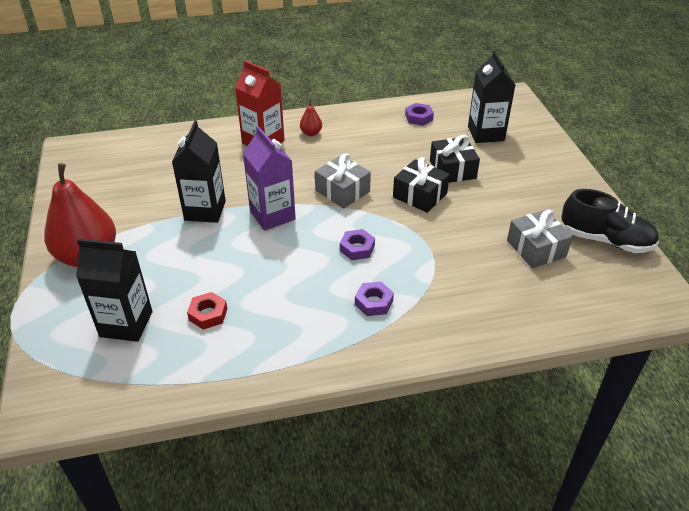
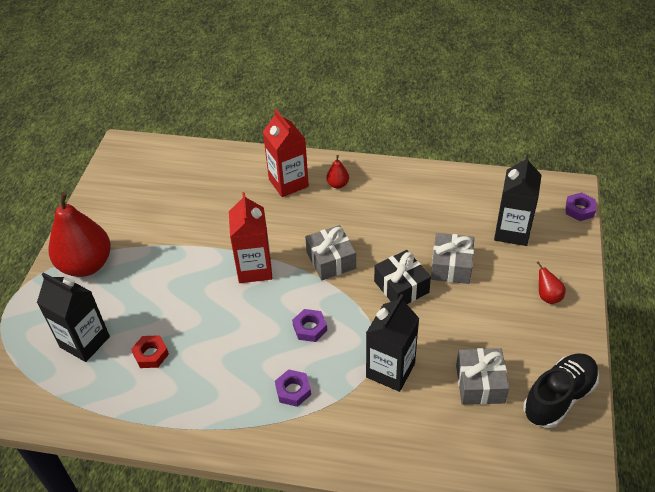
camera: 25 degrees right, 5 degrees up
(205, 210) = (200, 246): black carton -> black carton (390, 370)
(272, 215) = (254, 269): purple carton -> red carton
(418, 118) = (453, 193): purple nut -> purple nut (579, 210)
(452, 169) = (451, 266): black gift -> grey gift
(546, 171) = (548, 296): none -> red pear
(605, 240) = (559, 397): black shoe -> black shoe turned 90 degrees counterclockwise

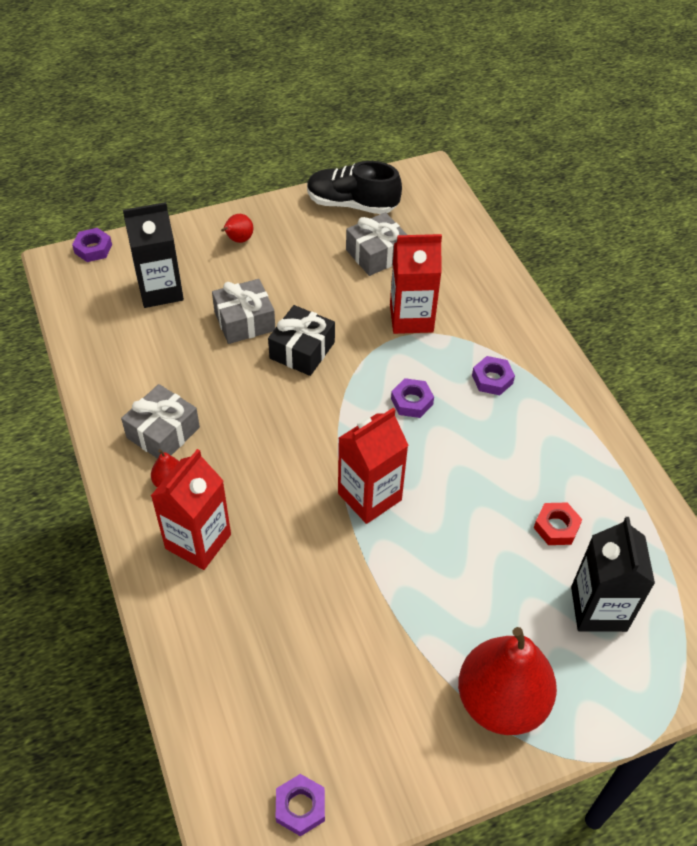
camera: 125 degrees left, 5 degrees up
(120, 170) = (300, 807): none -> purple nut
(331, 260) = (306, 428): grey gift -> grey gift (163, 432)
(390, 370) = (411, 318): black carton -> red carton

